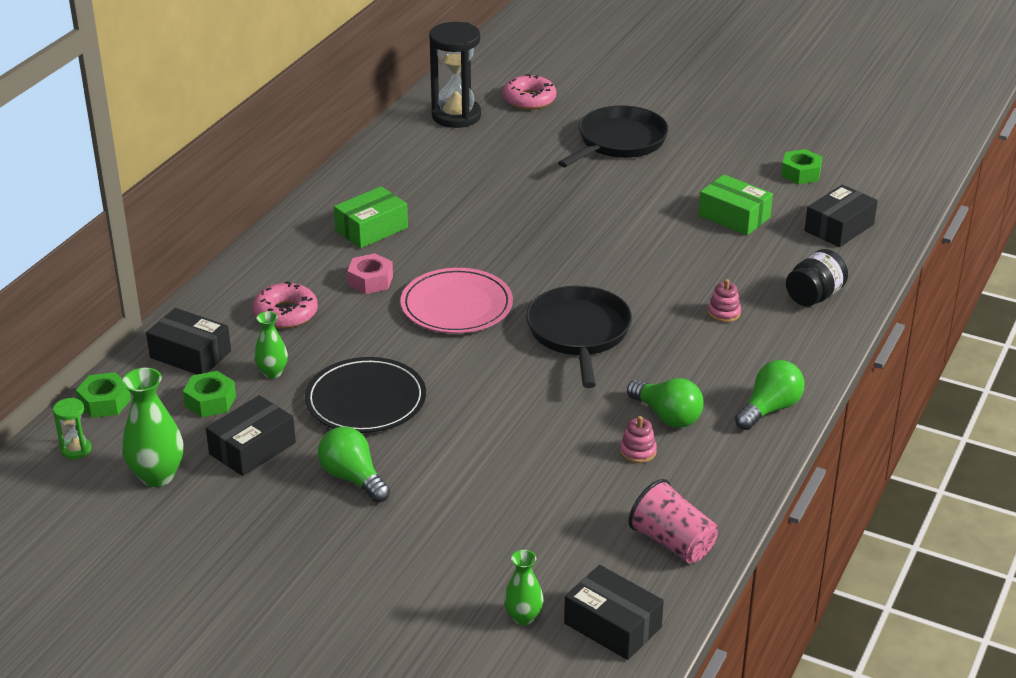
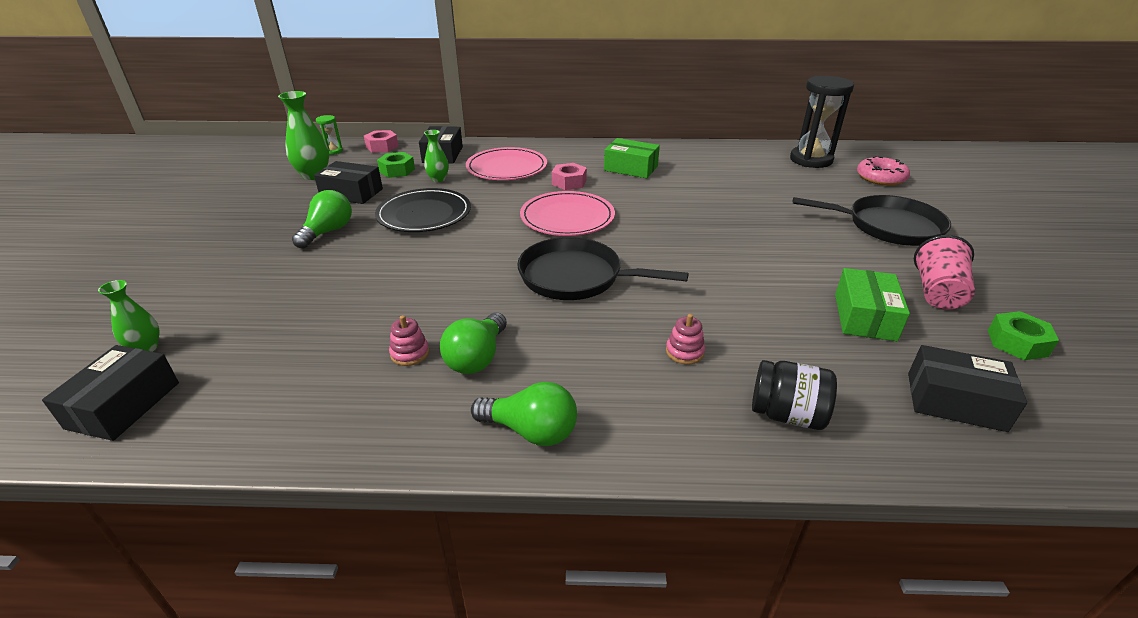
camera: 65 degrees right, 0 degrees up
(104, 402) = (382, 147): green nut -> pink nut
(285, 313) = (507, 167): pink donut -> pink plate
(579, 333) = (575, 277): black pan -> black pan turned 135 degrees counterclockwise
(673, 542) = (261, 414): pink cup -> pink cup (937, 292)

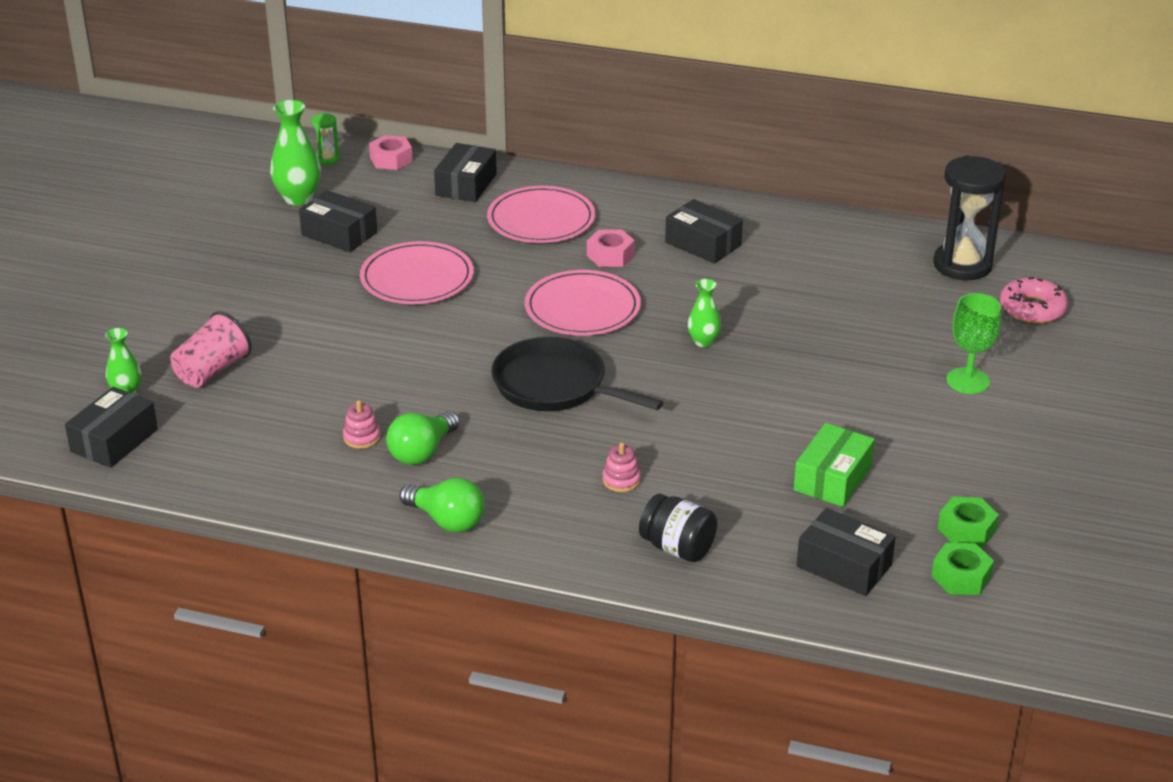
camera: 15 degrees right, 0 degrees up
(328, 232) = (304, 286): green light bulb -> none
(397, 170) = (401, 204): green nut -> green nut (961, 577)
(424, 214) = (417, 278): black plate -> pink plate
(438, 179) = (448, 227): green vase -> green vase (703, 342)
(630, 168) = (703, 244): green box -> black box
(888, 226) = (968, 381): black pan -> green goblet
(937, 292) = (939, 467): pink cup -> pink cup (212, 371)

